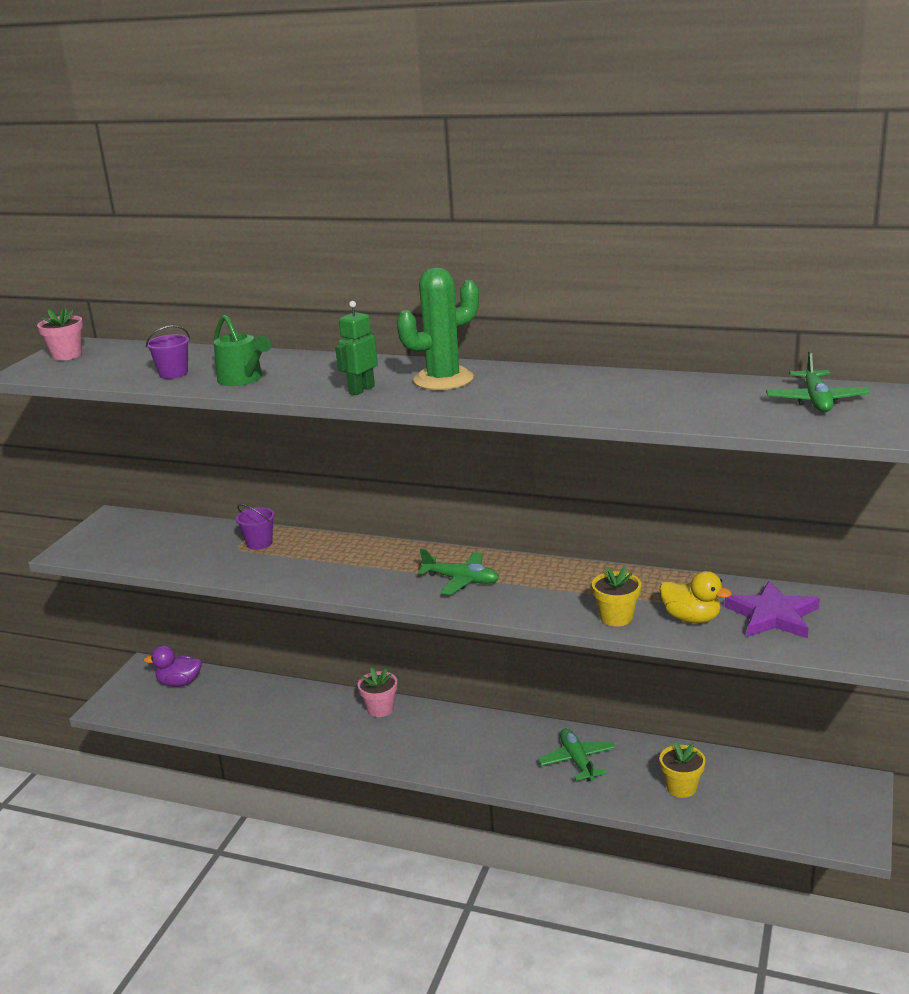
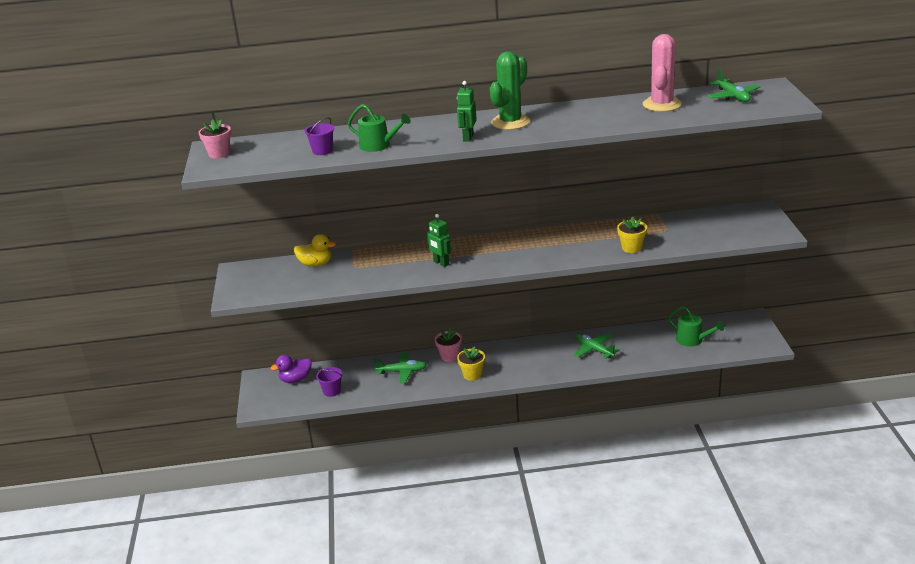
camera: 25 degrees left, 5 degrees up
(259, 543) = (366, 260): purple bucket -> purple bucket (332, 391)
(341, 571) = (441, 263): none -> green robot
(461, 580) = (522, 250): green plane -> green plane (402, 372)
(681, 787) = (662, 346): yellow flower pot -> yellow flower pot (472, 375)
(688, 393) = (662, 104): none -> pink cactus
(691, 618) = (672, 238): yellow duck -> yellow duck (315, 264)
(736, 792) = (692, 340): none -> green watering can
(772, 615) = (712, 226): purple star -> none

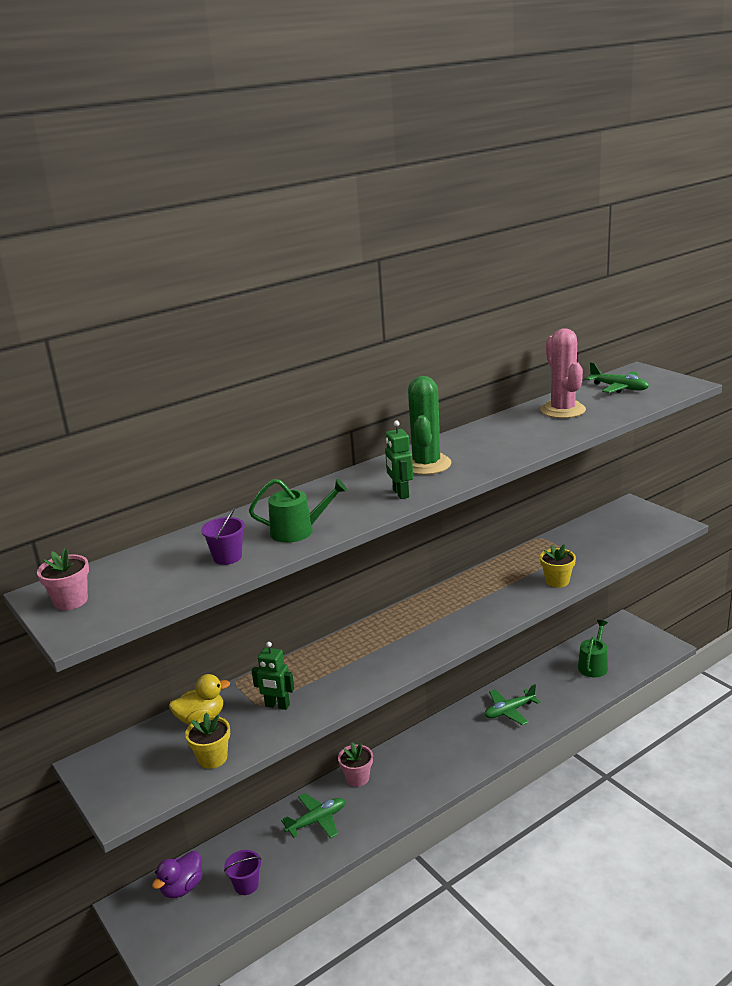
camera: 30 degrees left, 5 degrees down
(441, 263) = (365, 664): green robot -> green robot (277, 705)
(472, 375) = (404, 792): yellow flower pot -> yellow flower pot (212, 758)
(594, 350) = (509, 711): green plane -> green plane turned 45 degrees counterclockwise
(692, 340) = (593, 665): green watering can -> green watering can turned 75 degrees counterclockwise

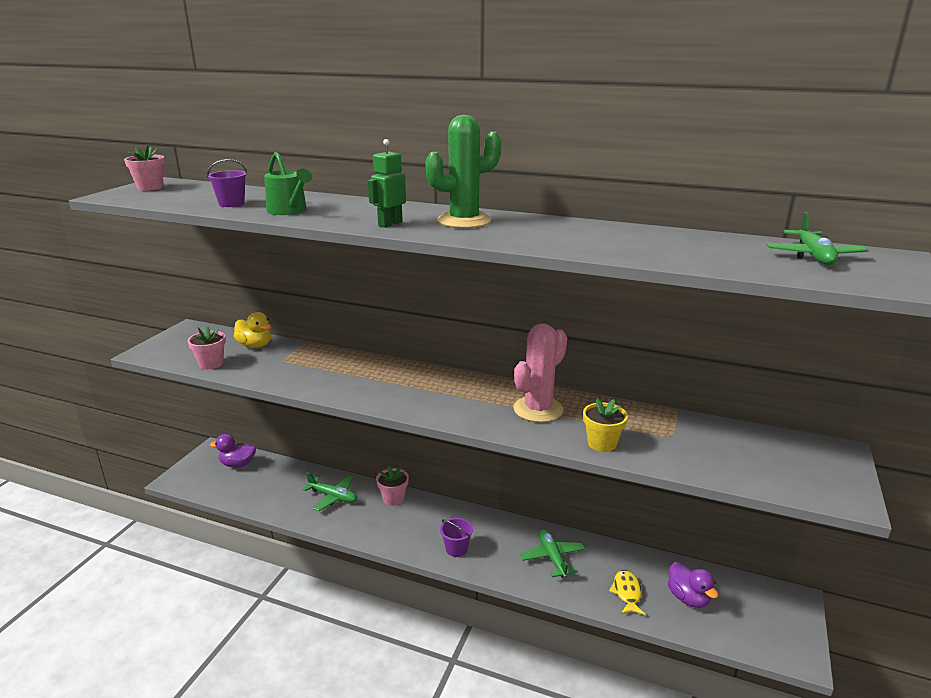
camera: 55 degrees right, 0 degrees up
(212, 758) = (211, 363): yellow flower pot -> pink flower pot
(246, 885) = (252, 490): purple bucket -> purple bucket (456, 549)
(277, 705) = (286, 366): green robot -> none
(509, 711) = (552, 558): green plane -> green plane turned 45 degrees clockwise
(562, 410) = (688, 243): pink cactus -> pink cactus (538, 409)
(570, 690) = (627, 593): none -> yellow fish
(593, 665) = (688, 598): green watering can -> purple duck

